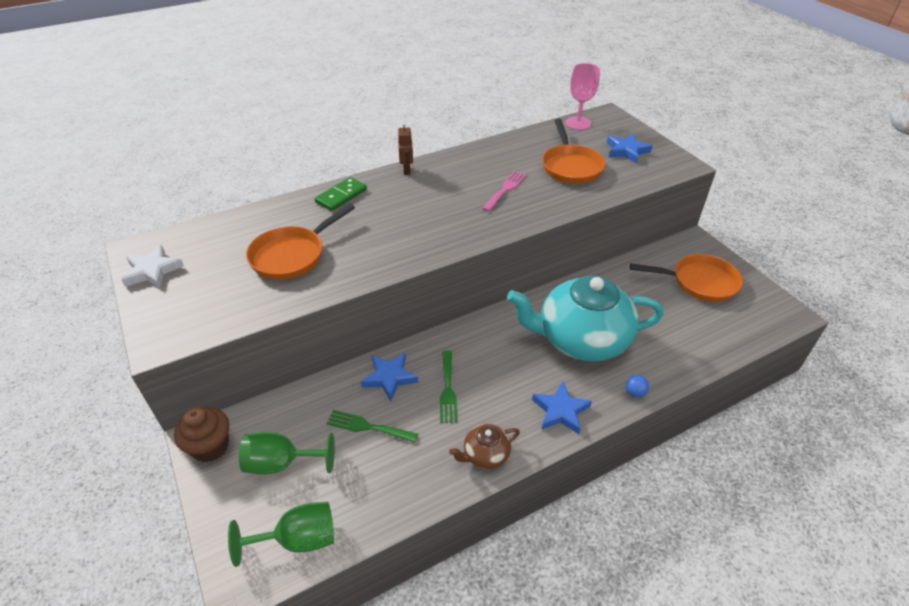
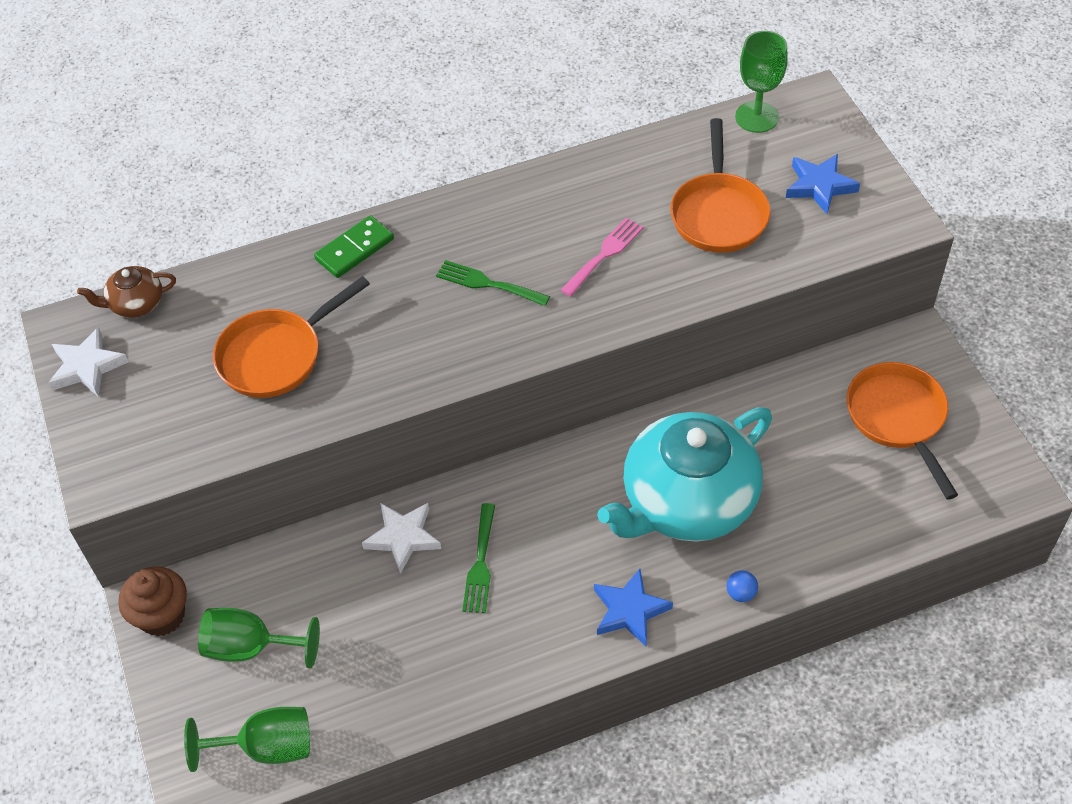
camera: 10 degrees right, 10 degrees up
(367, 427) = (365, 608): green fork -> green fork (487, 283)
(389, 377) = (403, 537): blue star -> white star
(407, 170) = (460, 204): brown robot -> none
(485, 454) = (515, 662): brown teapot -> brown teapot (136, 304)
(578, 123) = (756, 117): pink goblet -> green goblet
(581, 339) = (687, 501): turquoise teapot -> turquoise teapot turned 45 degrees counterclockwise
(699, 282) = (898, 418): orange pan -> orange pan turned 120 degrees counterclockwise

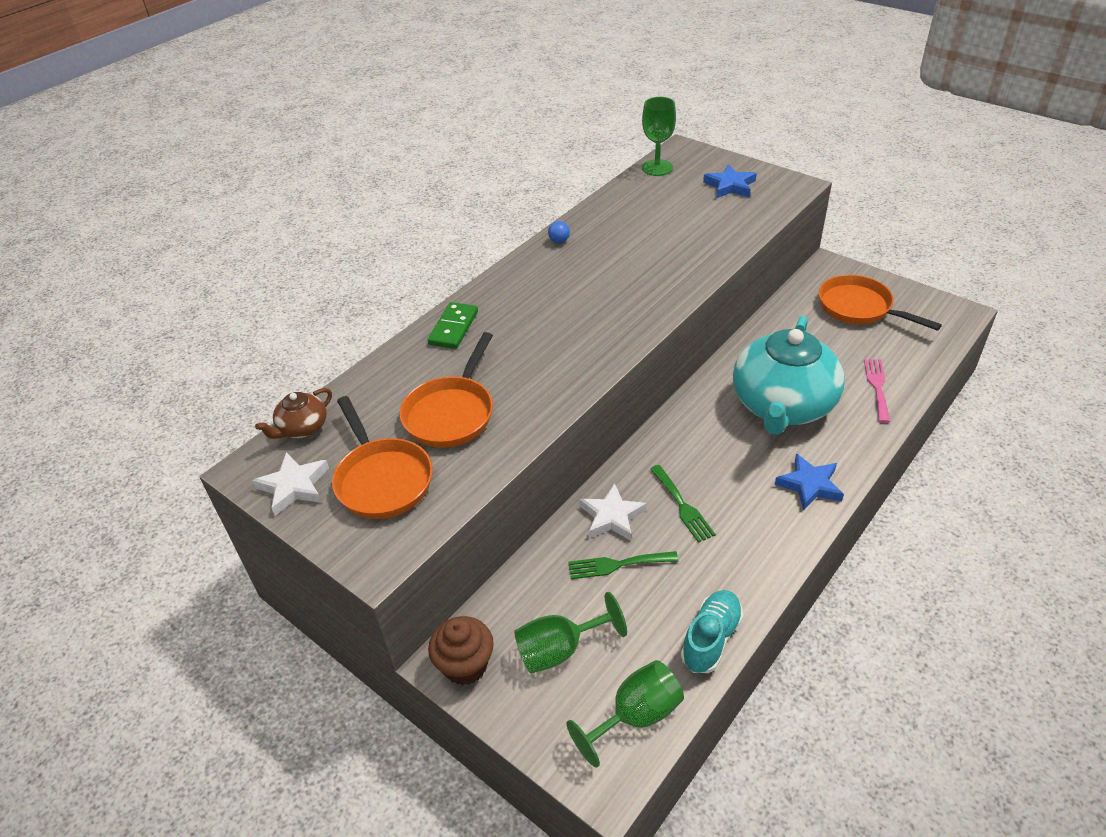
camera: 30 degrees left, 10 degrees down
(391, 715) = (711, 639): none -> turquoise shoe
(487, 283) = (570, 310): green fork -> green fork (617, 565)
(604, 254) = (634, 265): pink fork -> pink fork (877, 386)
(718, 214) = (684, 220): orange pan -> orange pan (382, 479)
(741, 593) = (867, 441): blue ball -> blue ball (559, 241)

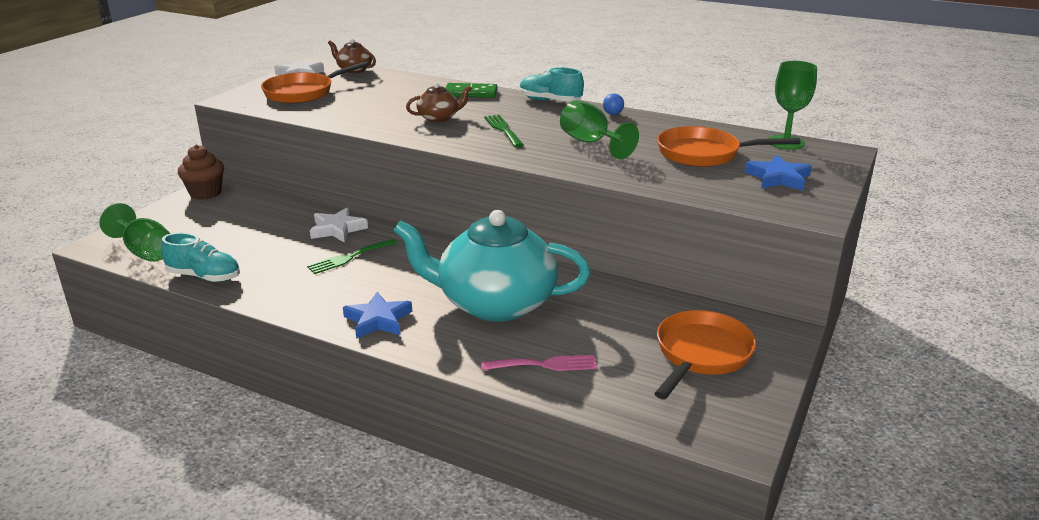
camera: 75 degrees right, 15 degrees down
(451, 413) = (369, 102): orange pan -> orange pan (704, 154)
(505, 275) = (550, 101): none -> turquoise shoe
(530, 357) = (439, 118): none -> brown teapot
(560, 650) = (210, 221): green goblet -> green goblet (591, 143)
(617, 565) = (286, 235): green fork -> green fork (503, 129)

